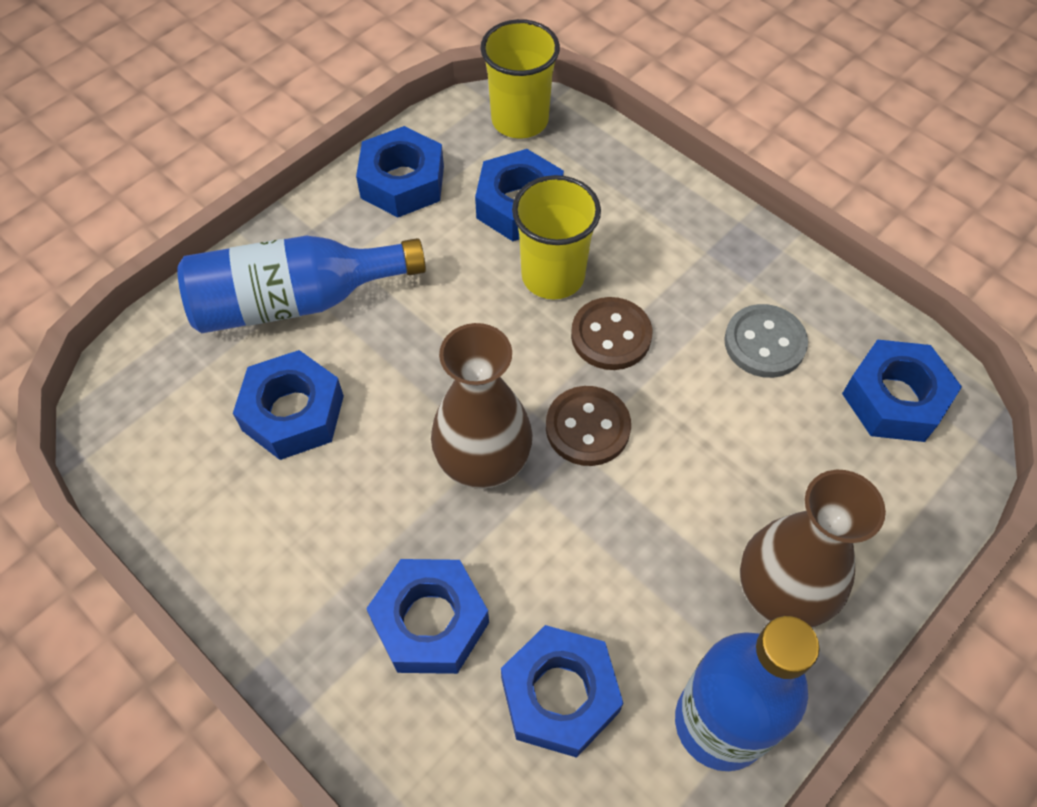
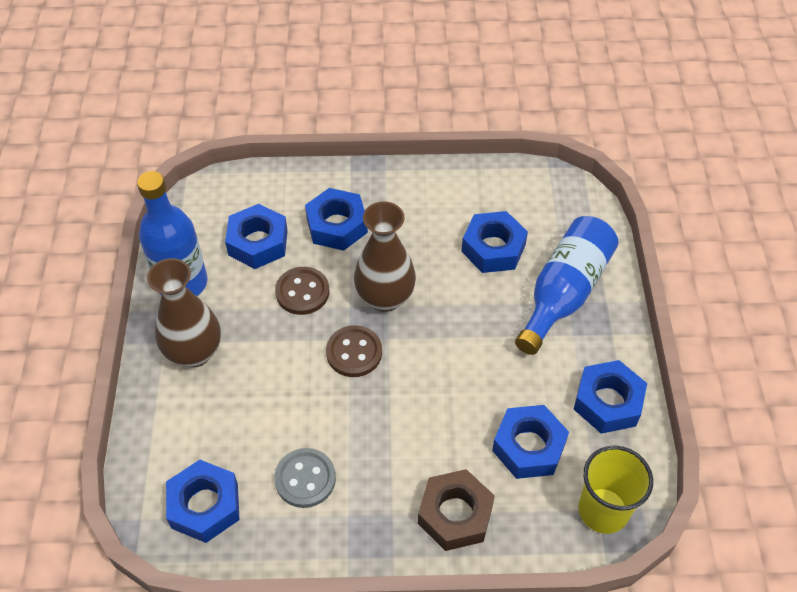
camera: 135 degrees right, 5 degrees down
(553, 276) = (459, 418): yellow cup -> none
(611, 335) = (392, 410): brown button -> brown button (302, 292)
(649, 208) = (455, 514): none -> brown nut

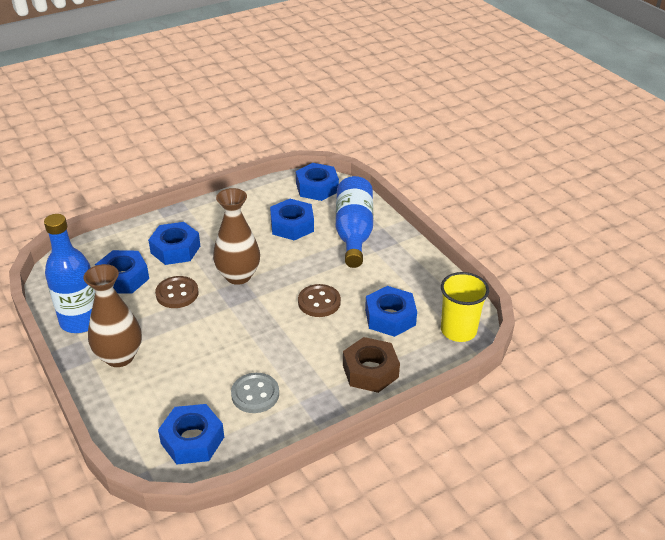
camera: 30 degrees left, 15 degrees down
(354, 352) = (238, 313): brown button -> brown button (319, 302)
(607, 402) = (420, 276): blue nut -> blue nut (317, 187)

